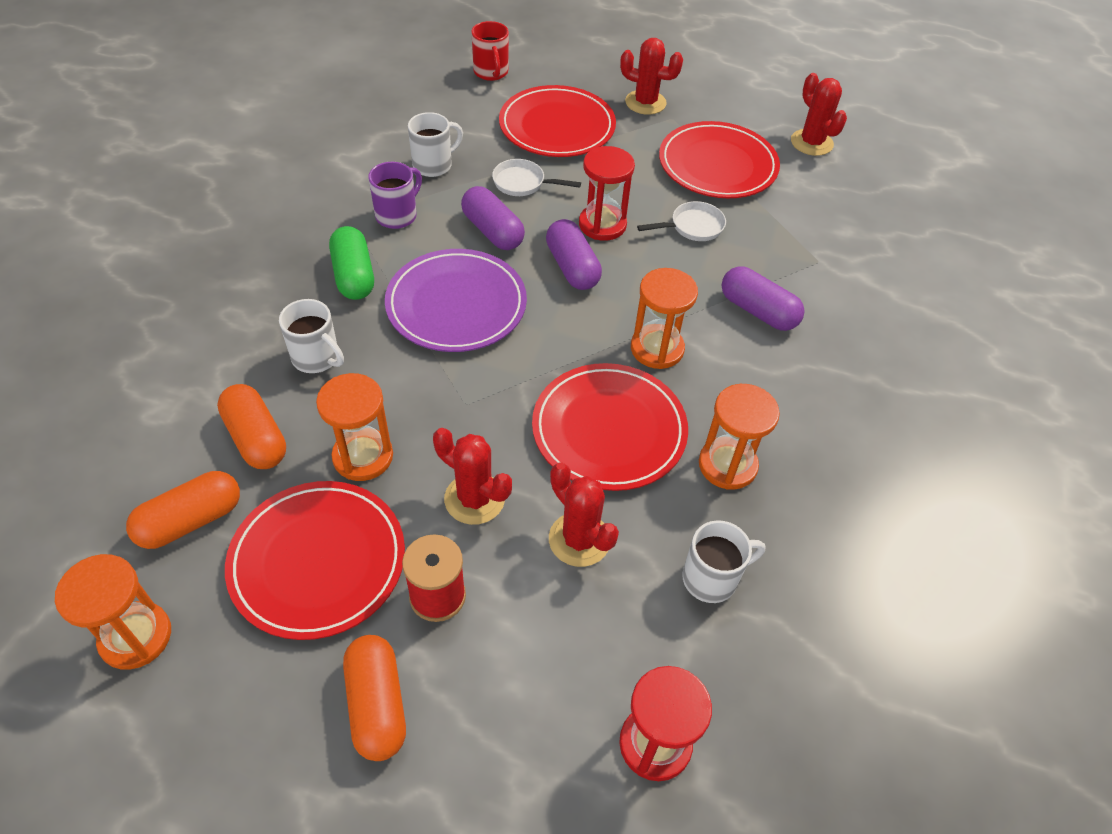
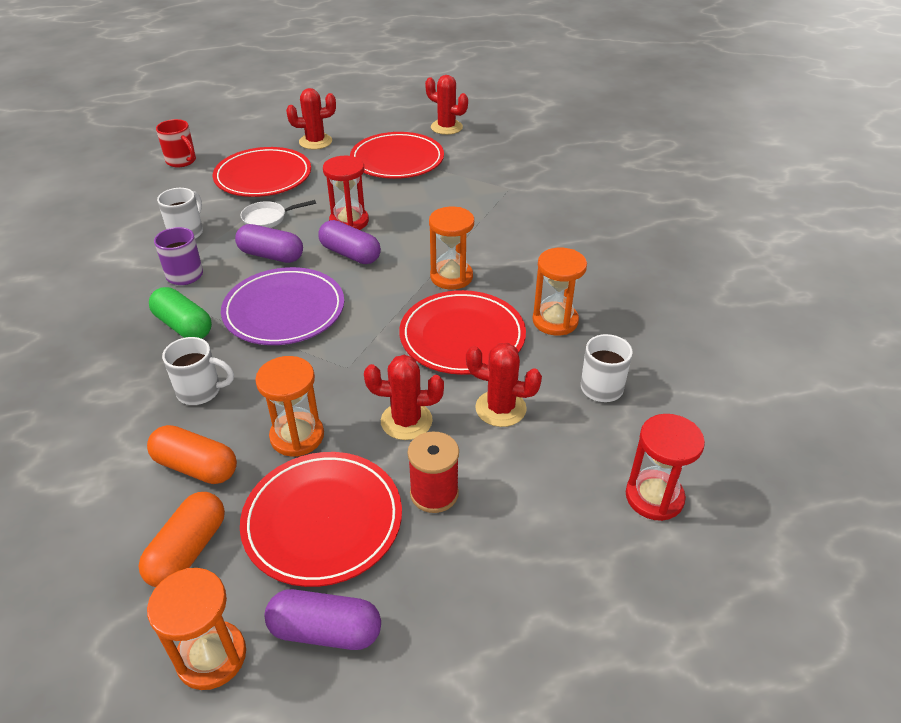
camera: 30 degrees left, 10 degrees down
(376, 704) = (452, 585): orange capsule -> none
(692, 227) = (412, 200): white pan -> none
(758, 311) = (496, 229): purple capsule -> purple capsule (325, 631)

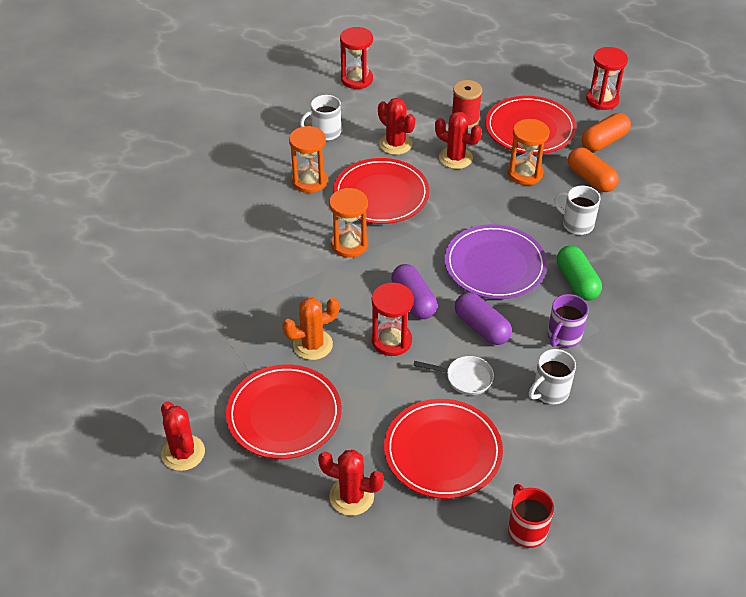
camera: 150 degrees left, 5 degrees up
(211, 657) = (602, 100): orange hourglass -> red hourglass
(325, 631) = (548, 90): purple capsule -> none
(413, 199) = (312, 345): none -> orange cactus

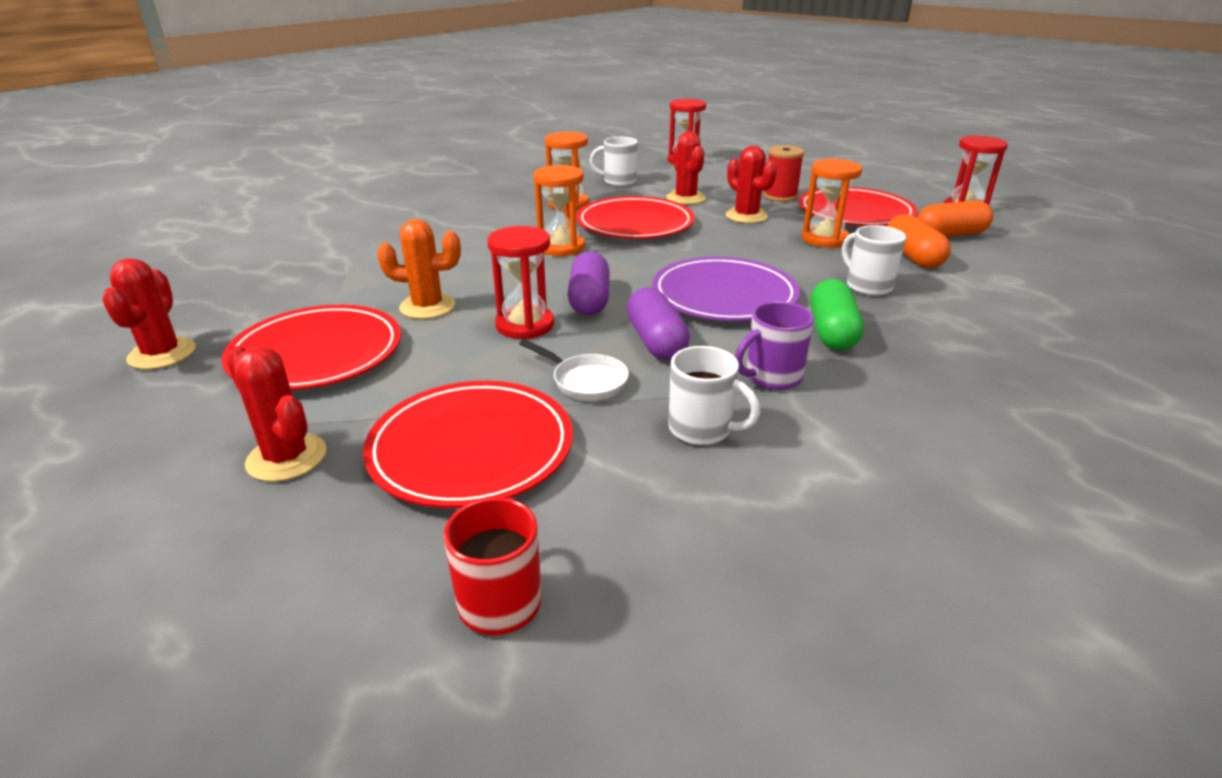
camera: 25 degrees right, 15 degrees down
(550, 392) = (702, 429): white mug -> white mug turned 135 degrees counterclockwise

